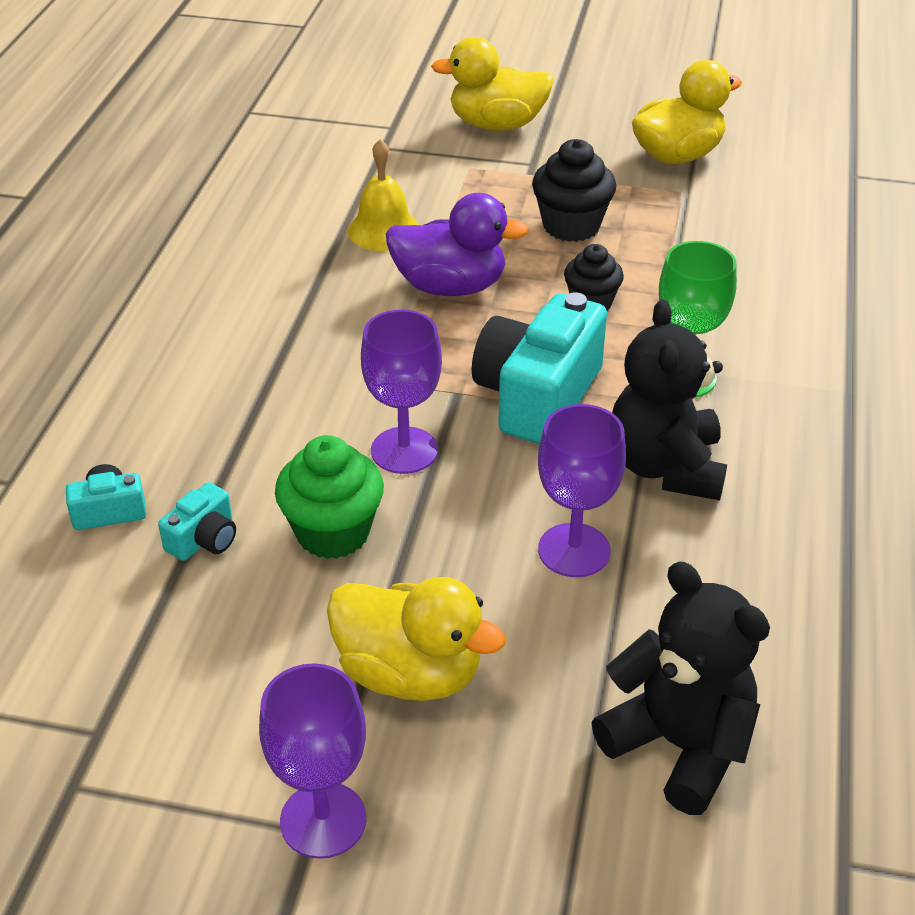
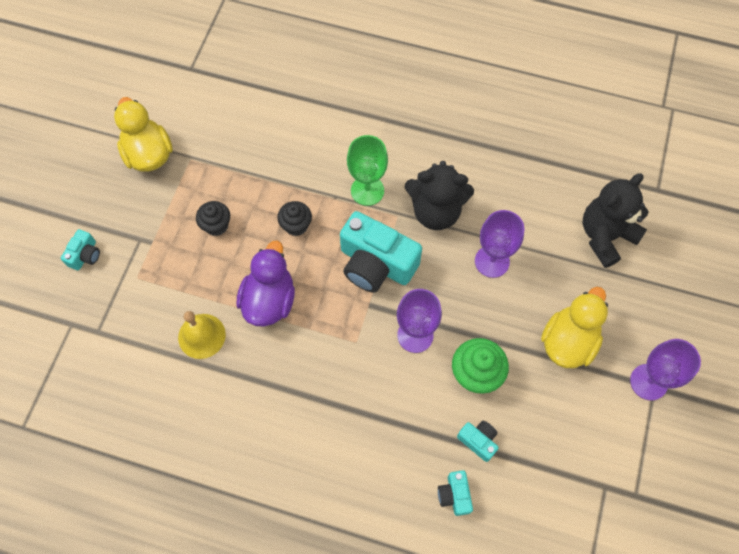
camera: 85 degrees left, 25 degrees up
(497, 125) = (85, 255): yellow duck -> turquoise camera
(571, 226) = (216, 225): black cupcake -> black cupcake, size x0.66

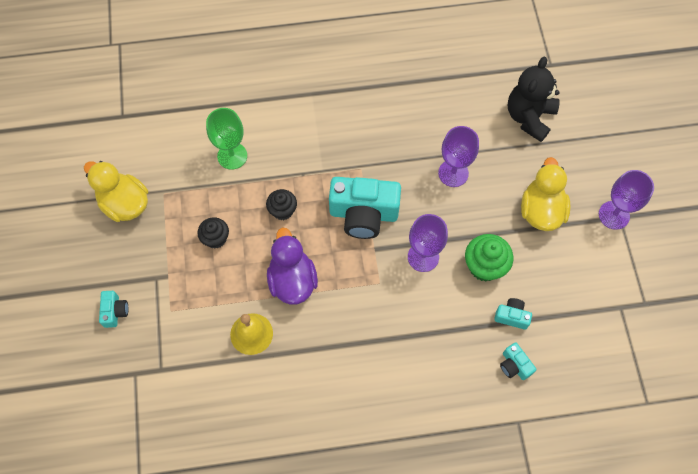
camera: 25 degrees left, 0 degrees up
(367, 190) = (326, 158): green goblet -> green goblet (232, 156)
(436, 211) = (390, 152): black teddy bear -> none

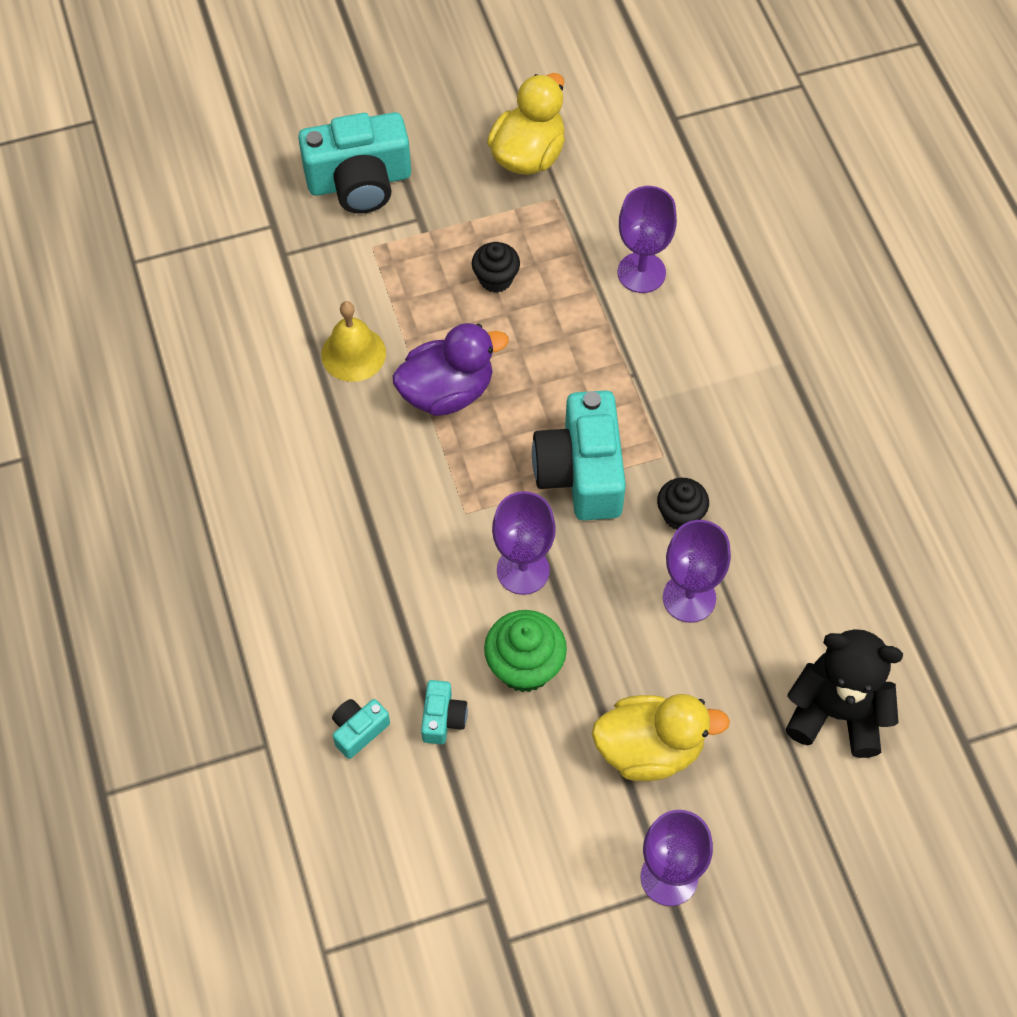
camera: 80 degrees right, 5 degrees down
(115, 311) = (359, 181): turquoise camera -> turquoise camera, size x2.16
(232, 156) = (641, 272): green goblet -> purple goblet
(282, 211) = (562, 358): black cupcake -> black cupcake (680, 515)

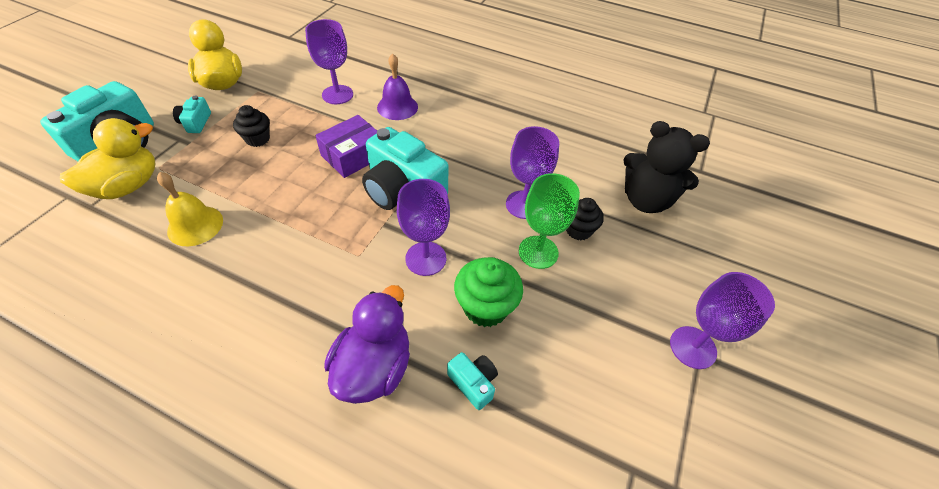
camera: 50 degrees left, 10 degrees down
(359, 730) = (427, 447): turquoise camera -> turquoise camera (196, 123)
(447, 391) = (281, 205): purple duck -> purple duck (374, 367)
(573, 383) = (353, 155): none -> purple box
(639, 660) = (538, 252): none -> green goblet
(649, 749) = (598, 290): yellow duck -> yellow duck (128, 186)
(680, 515) = (475, 173): black cupcake -> black cupcake (578, 230)
(693, 347) = (397, 107): none -> purple bell
(836, 712) = (645, 200): black teddy bear -> black teddy bear turned 120 degrees counterclockwise

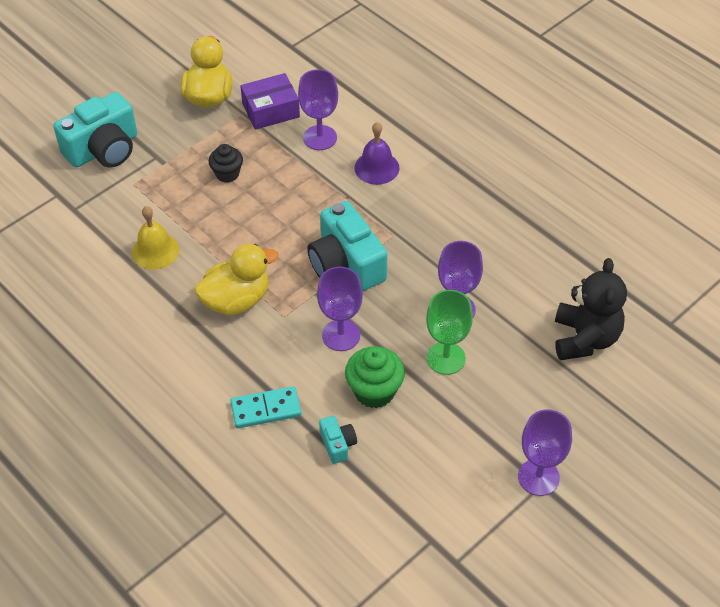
camera: 25 degrees right, 0 degrees up
(128, 186) = (106, 197): yellow duck -> yellow duck (236, 300)
(196, 123) = (174, 141): turquoise camera -> none
(353, 155) = (312, 215): purple box -> purple box (271, 110)
(374, 367) = (266, 409): purple duck -> turquoise domino
(578, 230) = (496, 349): black cupcake -> none
(645, 200) = (585, 338): black teddy bear -> black teddy bear turned 135 degrees counterclockwise

